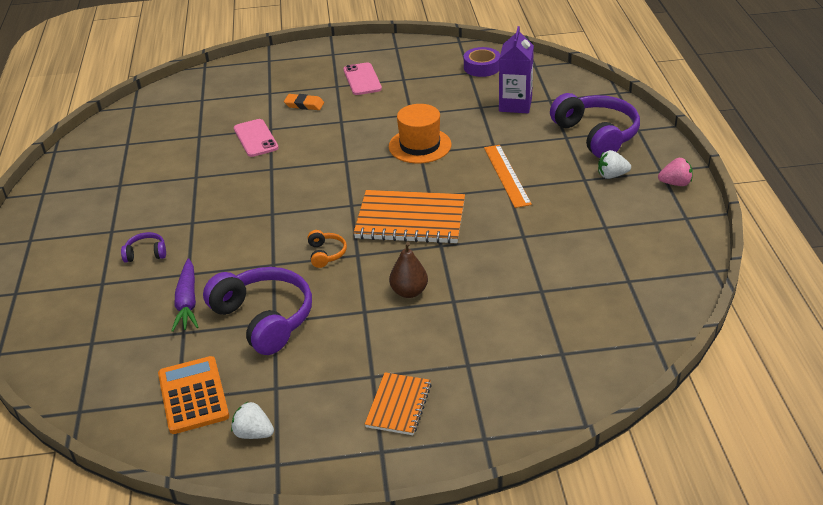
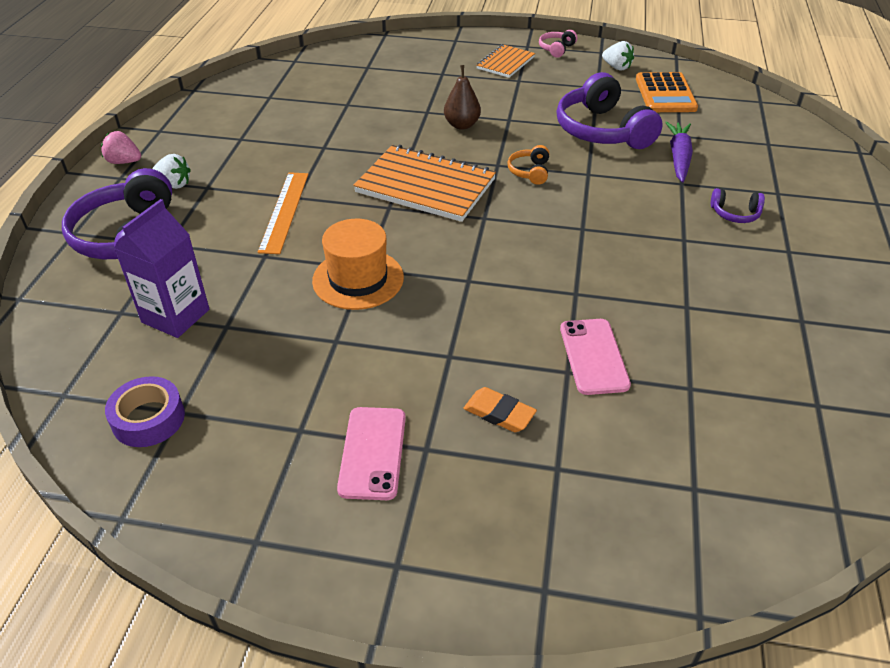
camera: 165 degrees left, 5 degrees up
(339, 454) = (556, 49): none -> pink headphones

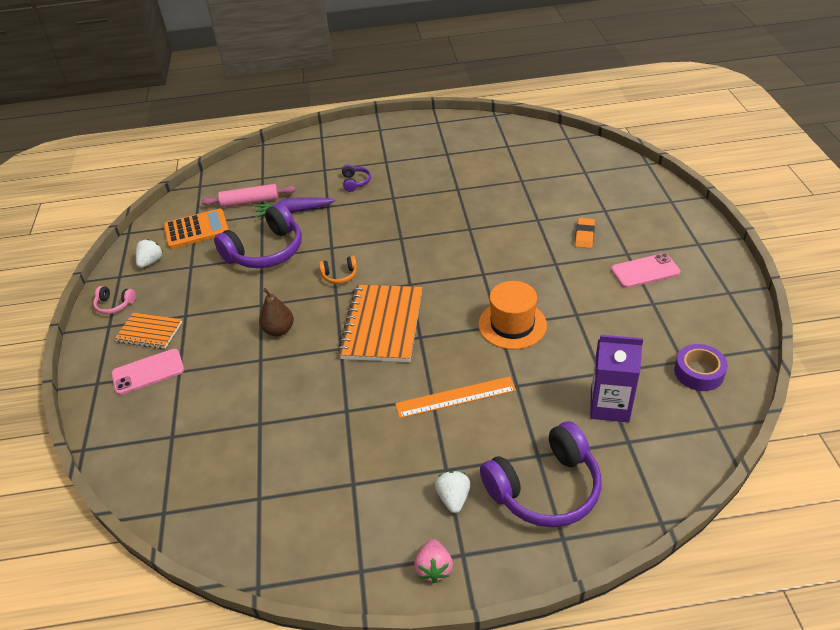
camera: 105 degrees left, 0 degrees up
(593, 356) = (519, 213): pink phone -> pink phone (148, 372)
(712, 130) = (250, 202): none -> pink rolling pin

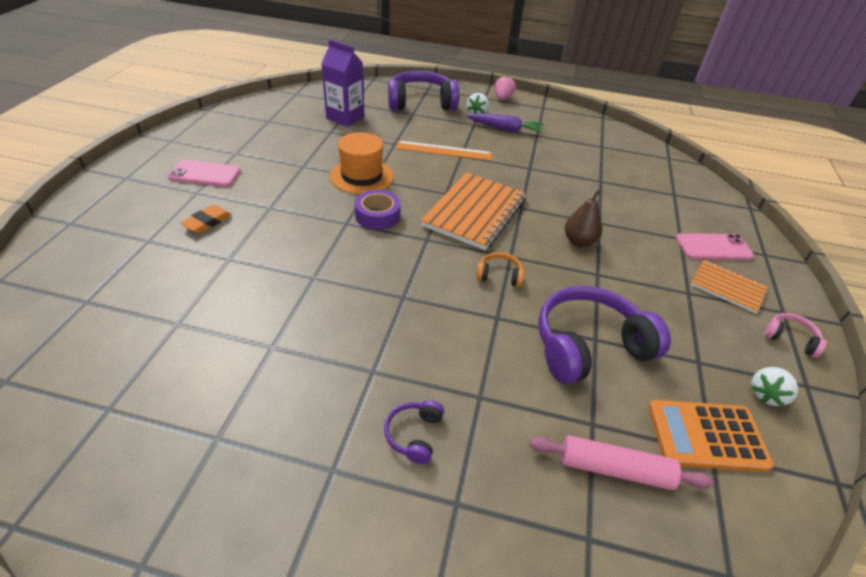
camera: 165 degrees left, 0 degrees up
(294, 211) = (537, 408): purple carrot -> purple carrot (505, 129)
(698, 372) = (268, 113): purple tape -> purple tape (377, 215)

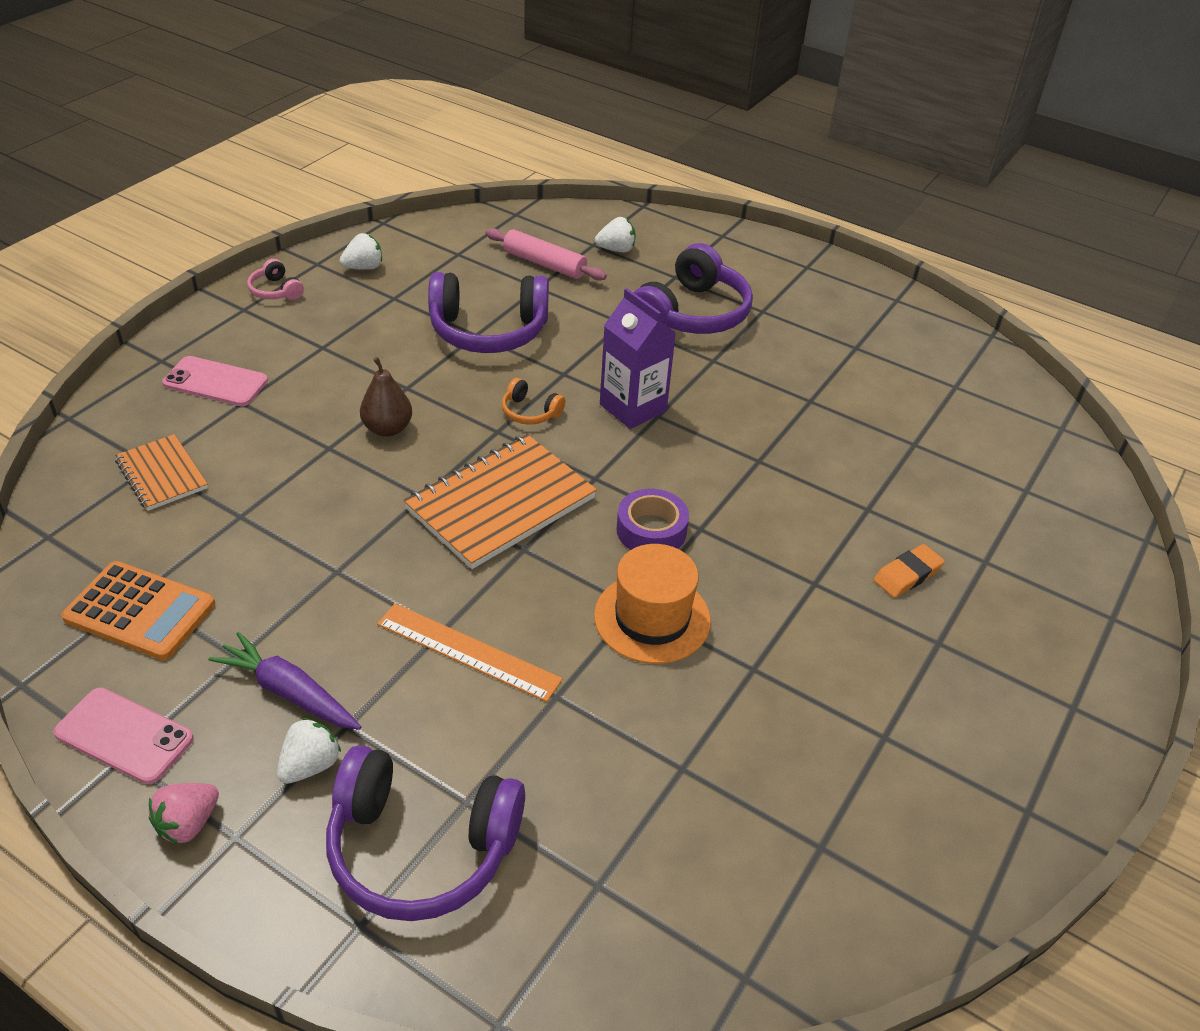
camera: 160 degrees left, 0 degrees up
(205, 174) = (933, 685): pink phone -> pink phone (124, 736)
(345, 117) = (637, 819): purple carton -> purple carton (633, 408)
(414, 435) = (692, 314): purple headphones -> purple headphones, size x2.22
(554, 538) = (616, 249): none -> white strawberry
(706, 436) = (450, 261): orange calculator -> orange calculator (140, 611)
(727, 287) = (269, 341): orange notebook -> orange notebook (162, 474)

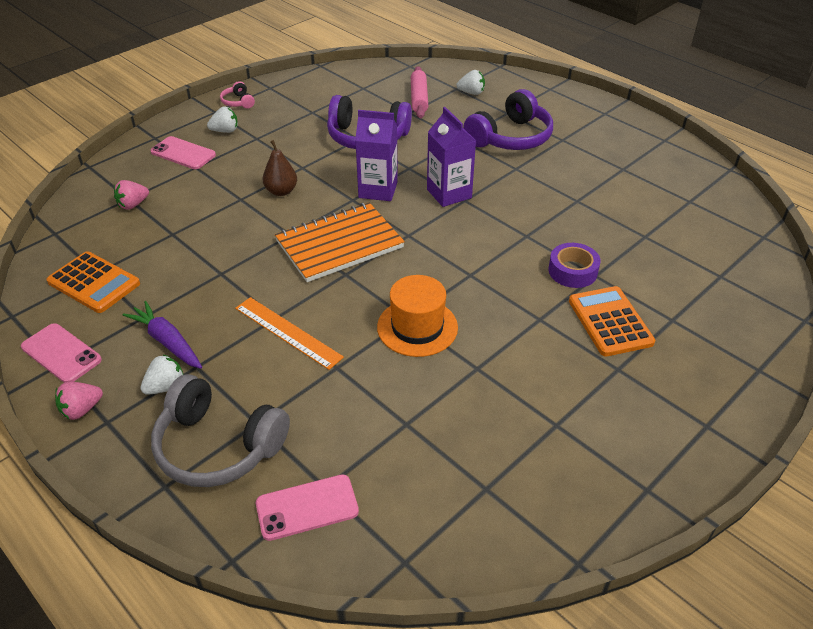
camera: 15 degrees right, 0 degrees up
(162, 474) = (133, 205): orange notebook -> pink strawberry
(364, 267) = (298, 92): white strawberry -> white strawberry (225, 131)
(421, 848) = (218, 446): purple headphones -> grey headphones
(530, 412) = (378, 190): orange headphones -> purple carton
(544, 264) = (419, 98): pink rolling pin -> pink rolling pin turned 45 degrees clockwise
(582, 920) = (307, 507): none -> pink phone
(651, 530) = (435, 272): purple tape -> purple tape (572, 271)
(907, 575) = (610, 322): orange eraser -> orange calculator

